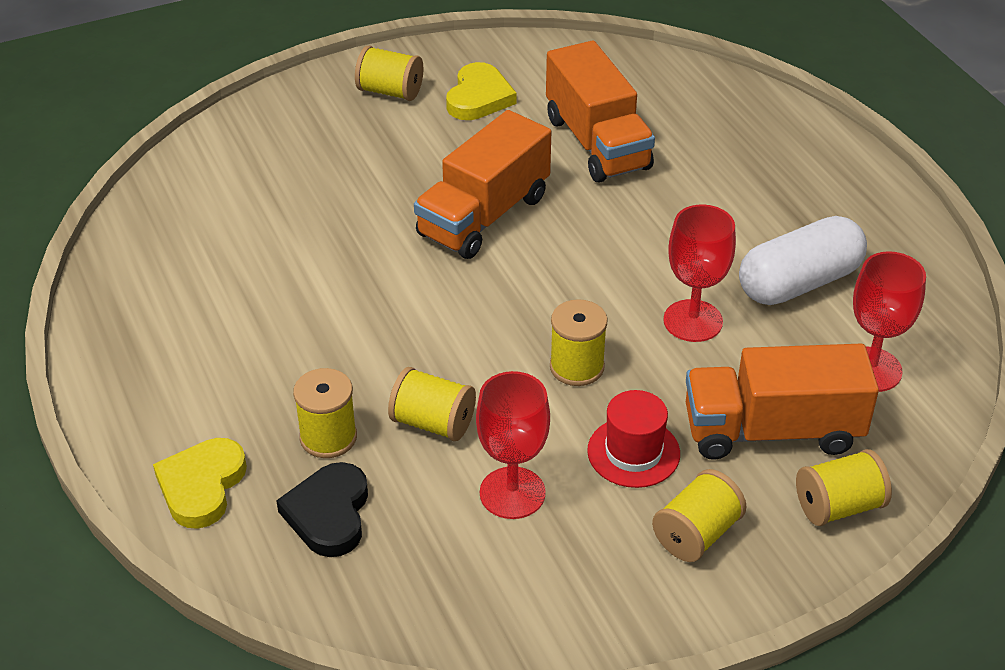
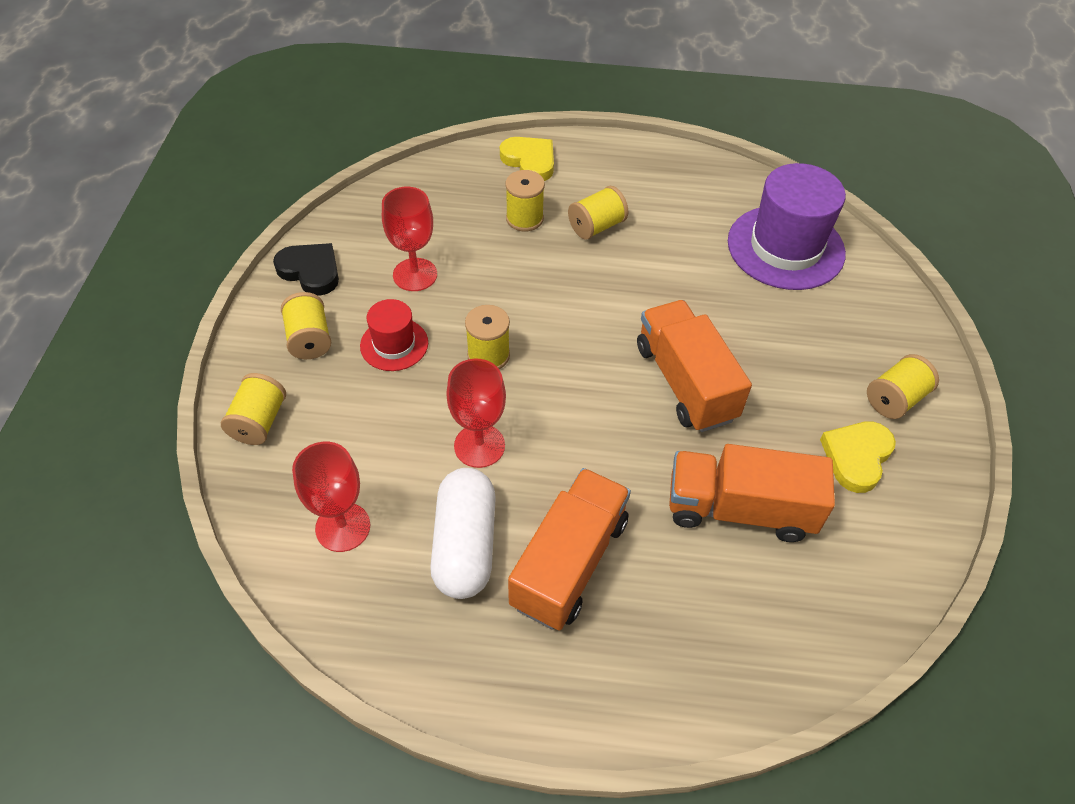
camera: 120 degrees right, 10 degrees up
(220, 206) = (785, 247): none -> purple hat
(329, 514) = (468, 198): black heart -> black heart (310, 271)
(433, 423) = (498, 265): yellow spool -> yellow spool (596, 226)
(479, 97) = (856, 457): yellow heart -> yellow heart turned 75 degrees clockwise
(772, 431) = (345, 427): orange truck -> orange truck (569, 562)

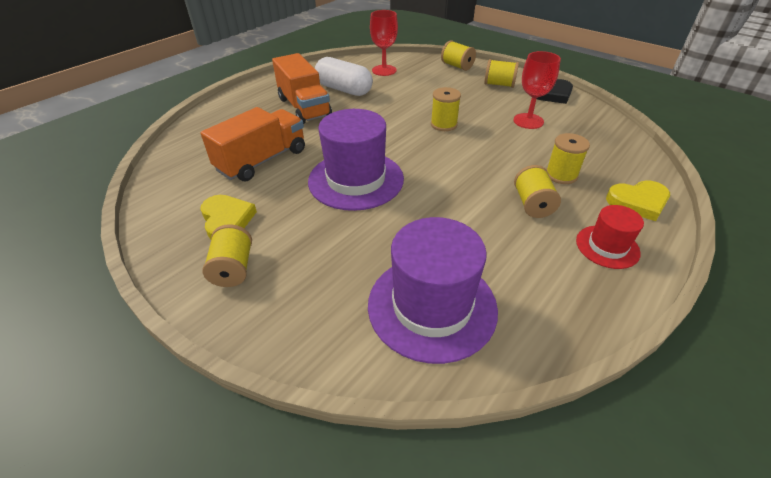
camera: 125 degrees right, 10 degrees down
(394, 344) = (476, 102): red hat -> red hat (607, 246)
(479, 446) = (388, 106): red goblet -> none
(685, 382) = (356, 180): orange truck -> purple hat

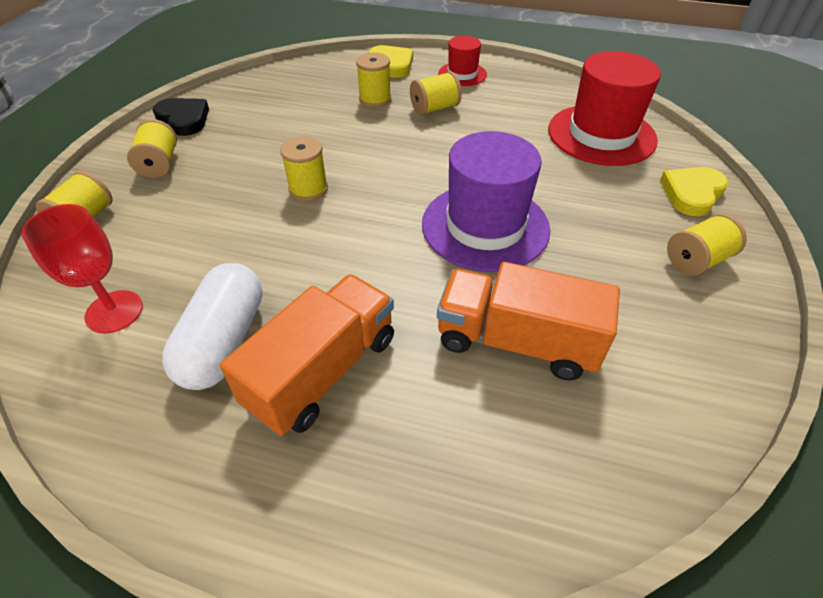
camera: 115 degrees left, 5 degrees up
(227, 220) = (650, 307): yellow heart -> yellow heart (692, 193)
(432, 306) = (601, 135): purple hat -> red hat
(528, 121) = (268, 128): red goblet -> none

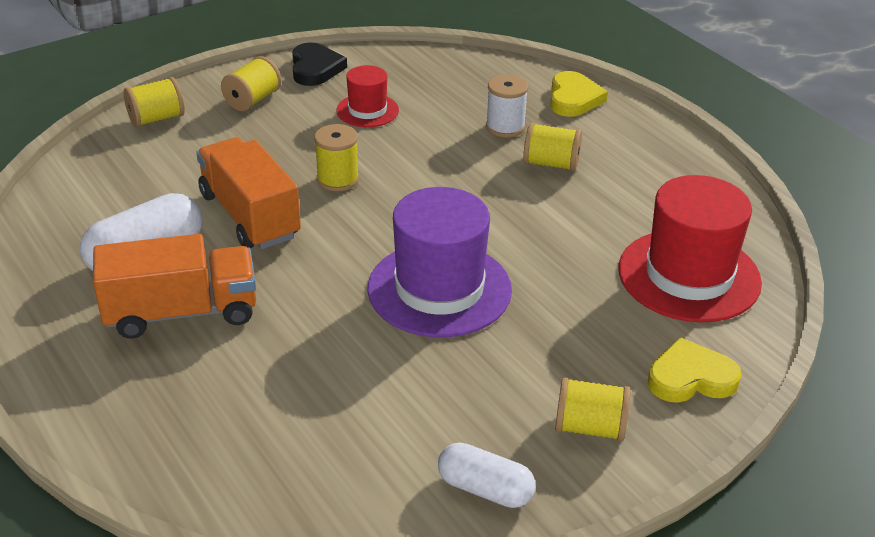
camera: 40 degrees right, 10 degrees down
(114, 312) = (105, 196): red goblet -> none
(375, 99) = (505, 127): yellow spool -> white spool
(462, 74) = (634, 142): red hat -> red hat (367, 110)
(516, 341) = (336, 381): orange truck -> orange truck (249, 216)
(713, 348) = (485, 489): none -> white capsule

